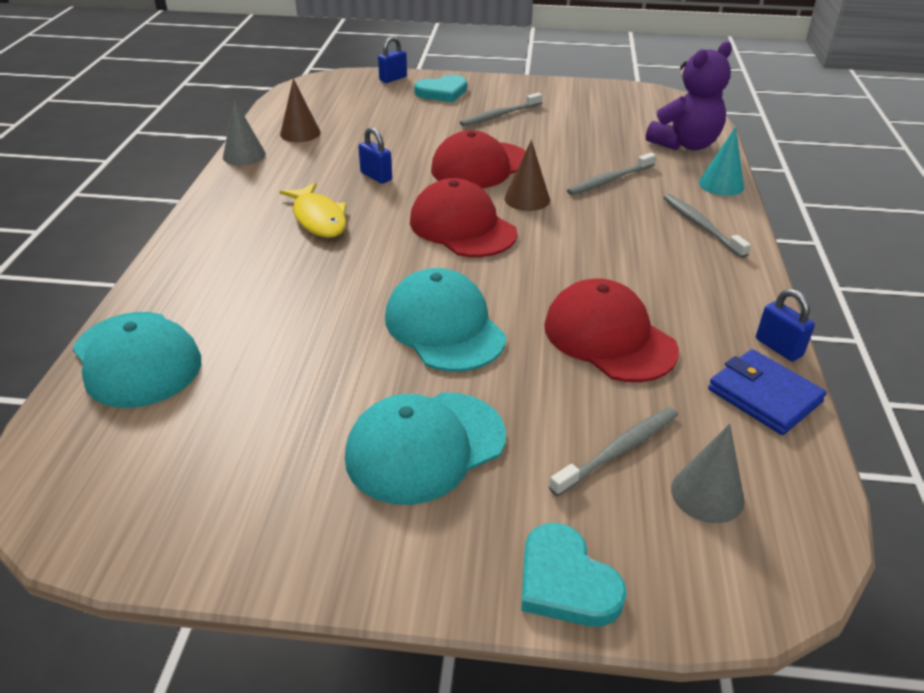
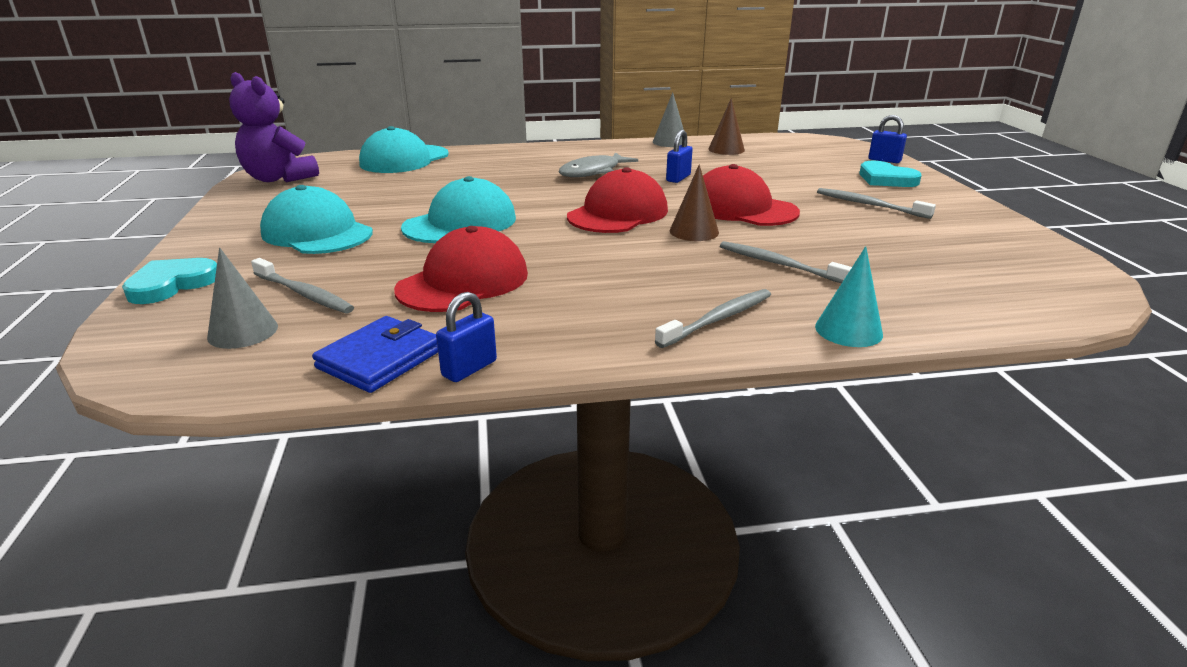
camera: 75 degrees right, 10 degrees down
(318, 218) = (593, 172): yellow fish -> grey fish
(685, 144) = (944, 303): purple teddy bear -> purple teddy bear (279, 178)

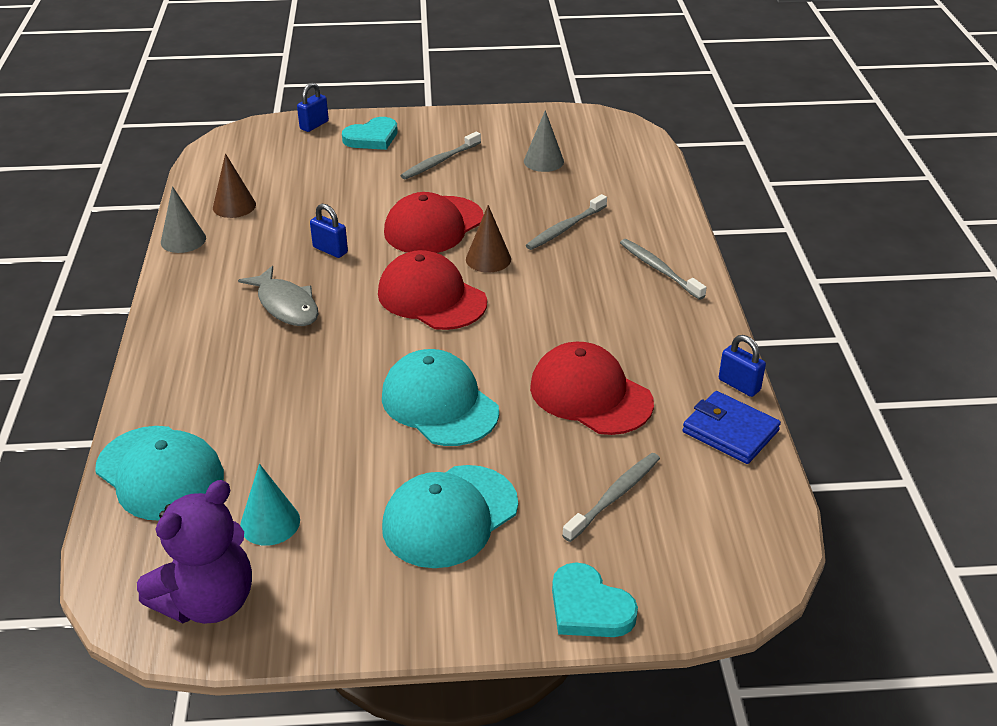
camera: 85 degrees left, 10 degrees up
(243, 331) = (691, 522): grey cone -> grey cone (543, 161)
(848, 330) = (673, 221): turquoise cone -> turquoise cone (270, 523)

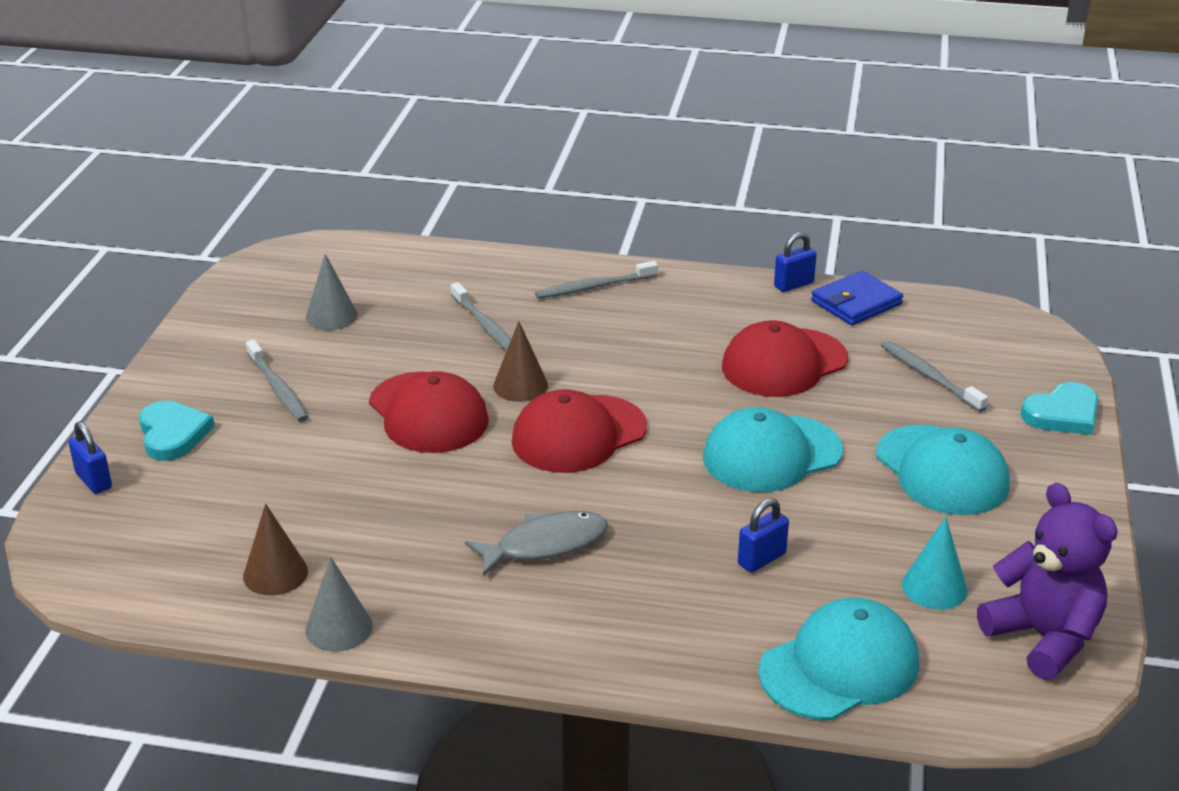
camera: 75 degrees left, 5 degrees down
(330, 250) = (438, 498): blue padlock -> blue padlock (761, 559)

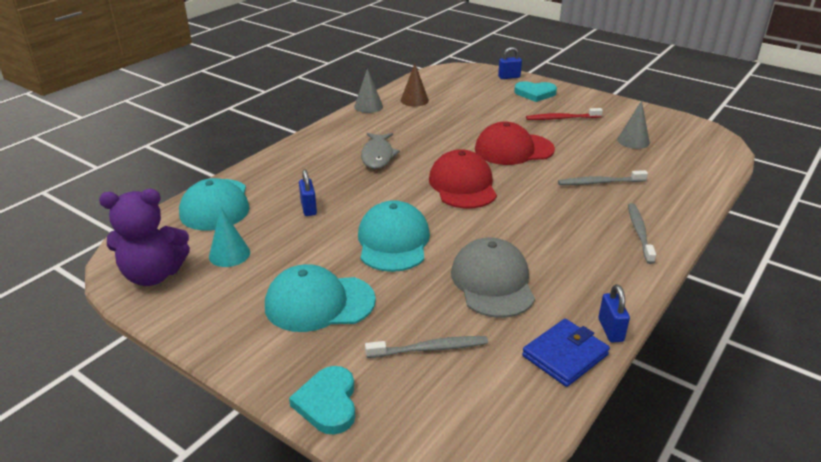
camera: 115 degrees right, 0 degrees up
(278, 389) = (561, 118): grey toothbrush -> red toothbrush
(520, 385) = (525, 179): brown cone -> none
(784, 363) = (492, 282): red cap -> grey cap
(856, 303) = (565, 355): blue wallet -> blue wallet turned 60 degrees clockwise

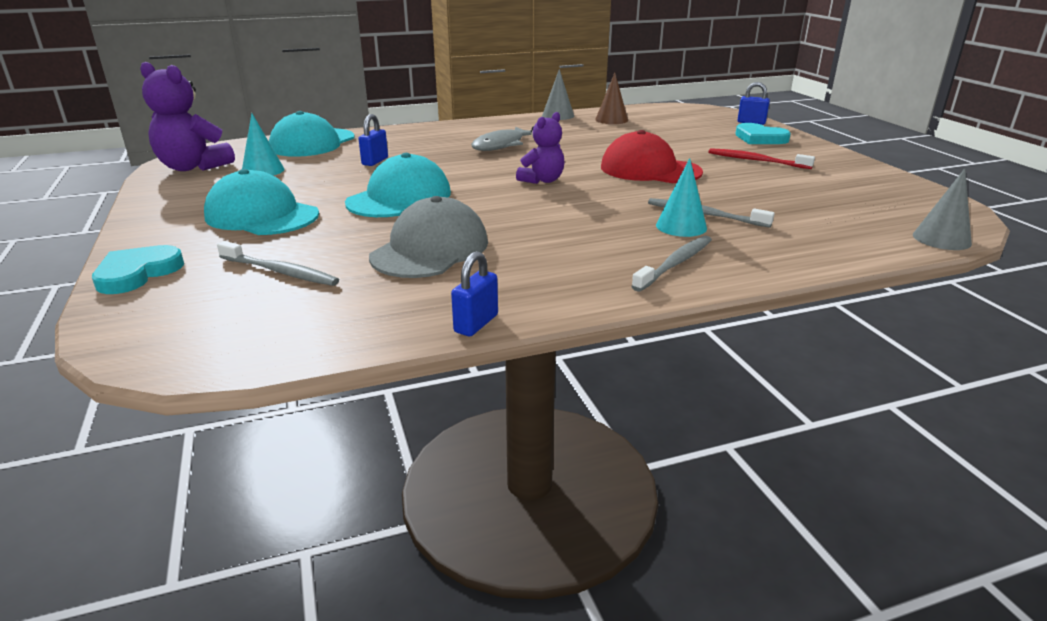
camera: 35 degrees right, 5 degrees down
(463, 185) = (542, 180): red cap -> purple teddy bear
(565, 355) = (387, 323): blue wallet -> none
(601, 198) = (681, 226): none -> turquoise cone
(633, 141) = (819, 195): grey cone -> grey cone (941, 239)

